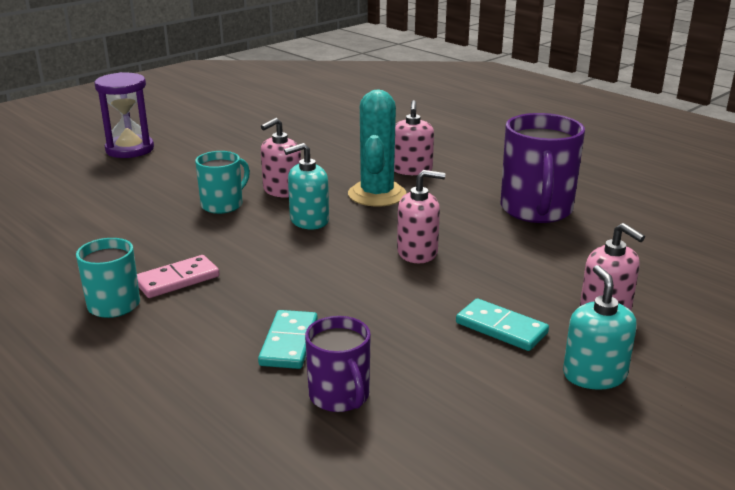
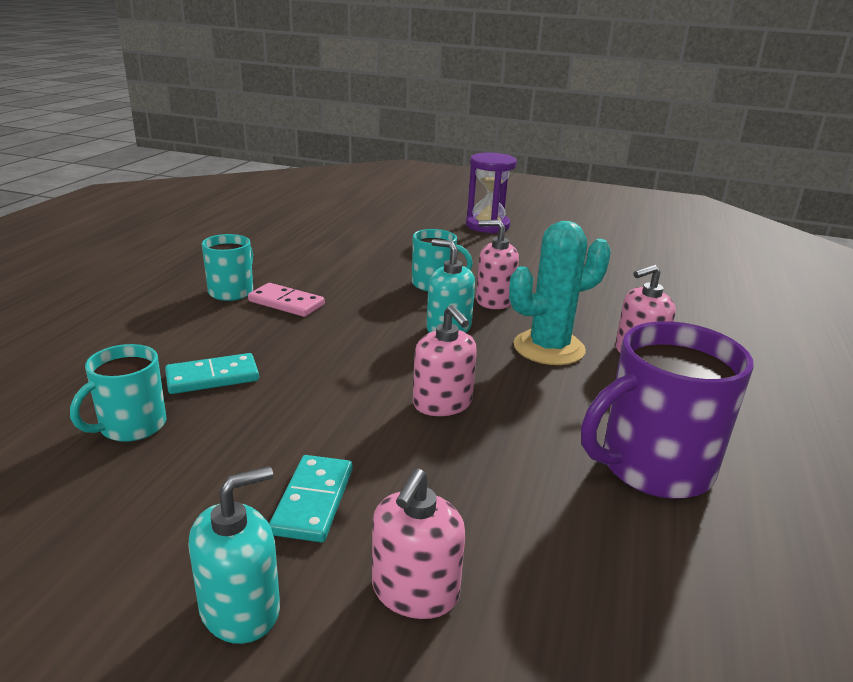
camera: 60 degrees right, 0 degrees up
(340, 396) = (131, 426): purple mug -> turquoise mug

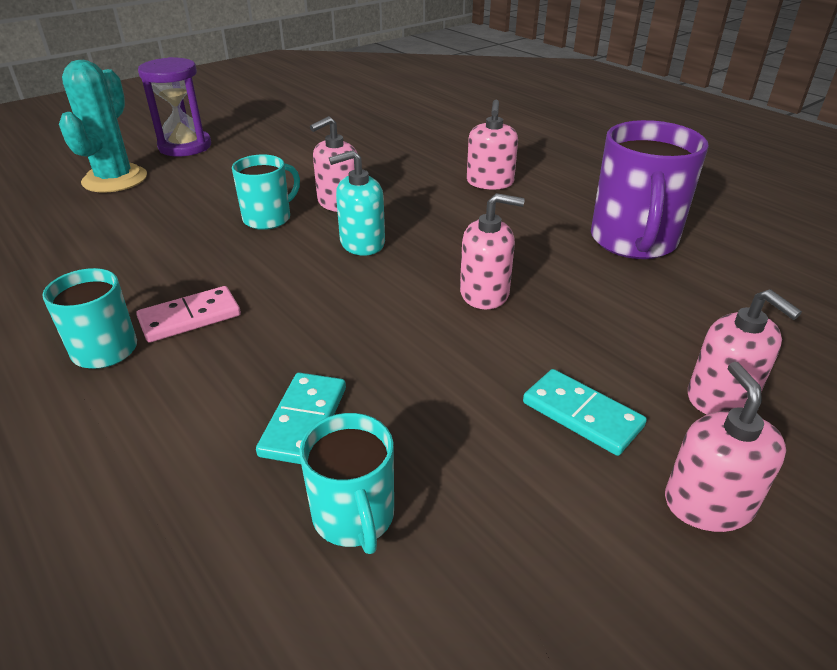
camera: 55 degrees left, 10 degrees up
(240, 609) = (708, 503): turquoise soap dispenser -> pink soap dispenser
(549, 348) = (446, 212): turquoise cactus -> turquoise cactus (115, 179)

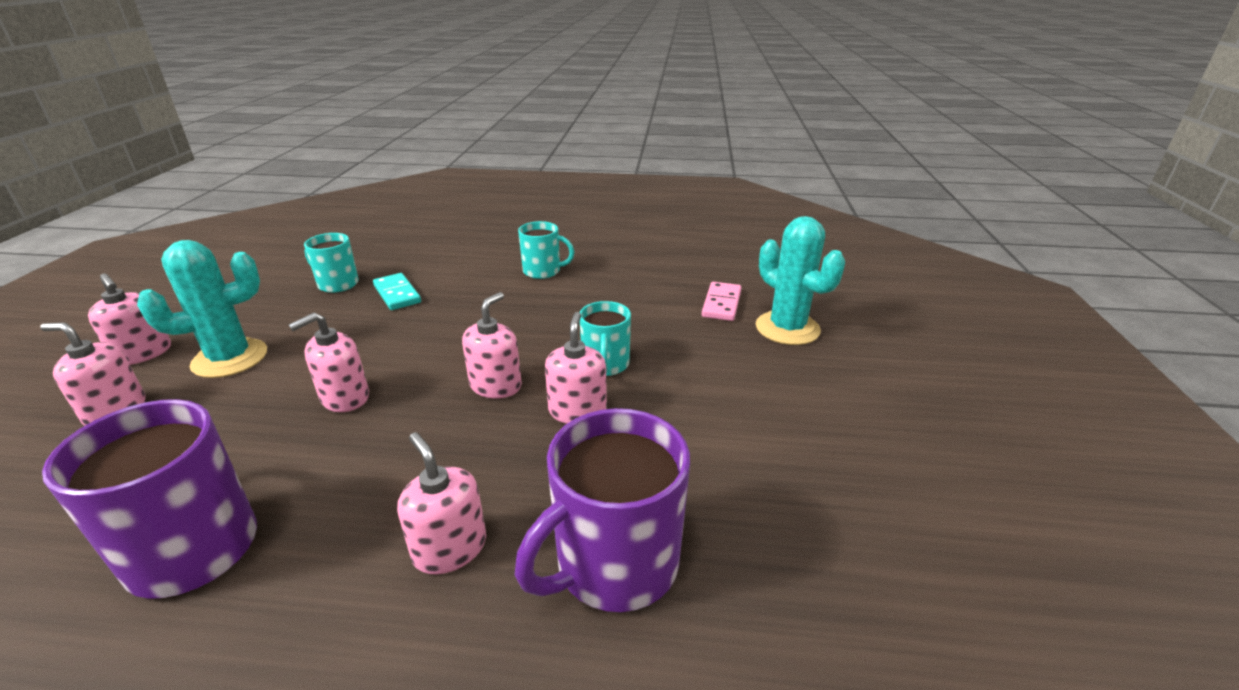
camera: 135 degrees right, 5 degrees down
(185, 146) = (842, 385): purple hourglass -> none
(190, 317) = (528, 296): pink domino -> pink domino (721, 304)
(362, 243) = (496, 385): turquoise soap dispenser -> pink soap dispenser
(424, 150) = (614, 564): none -> purple mug
(582, 415) = (230, 358): turquoise domino -> turquoise cactus

